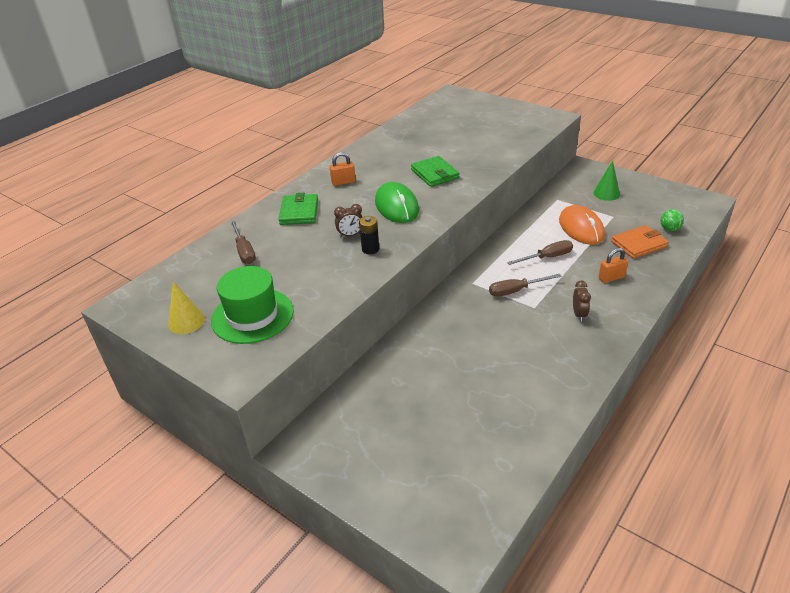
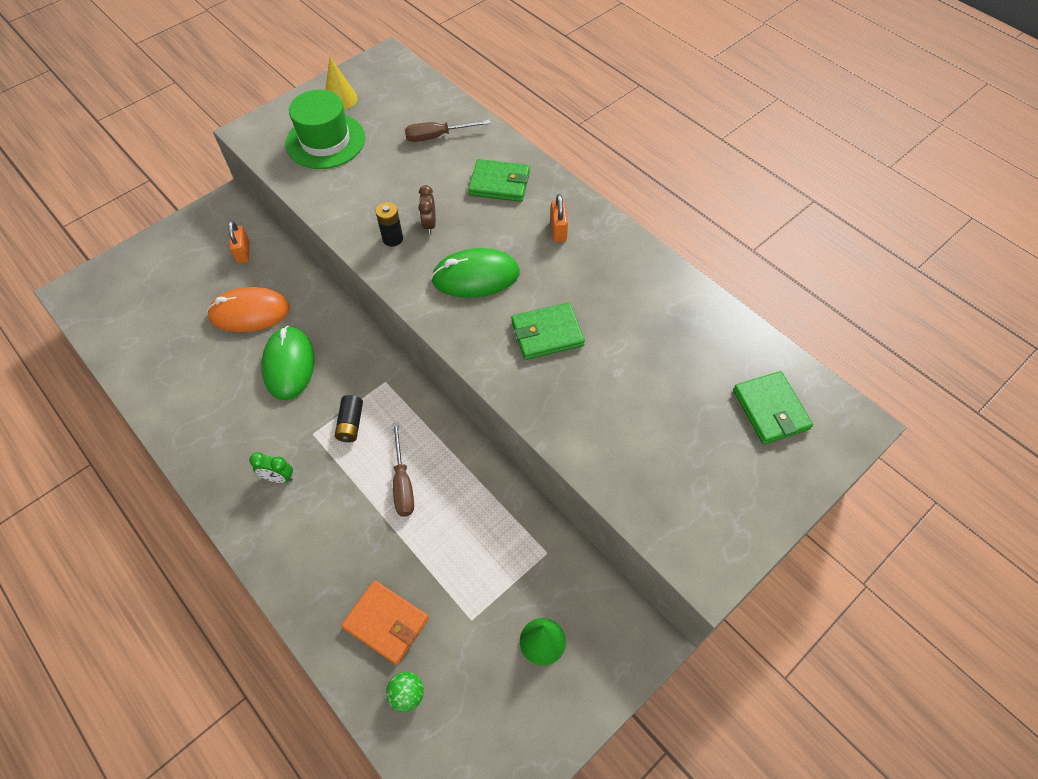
camera: 100 degrees right, 20 degrees up
(455, 110) = (770, 410): none -> green wallet
(480, 338) = (289, 364): none -> green mouse
(516, 291) = (351, 424): brown screwdriver -> black battery
(579, 314) = (279, 478): brown clock -> green clock
(581, 228) = (455, 556): orange mouse -> orange mouse (250, 312)
(611, 278) = (328, 547): orange padlock -> orange padlock (243, 252)
(639, 244) = (386, 623): orange wallet -> orange wallet turned 45 degrees counterclockwise

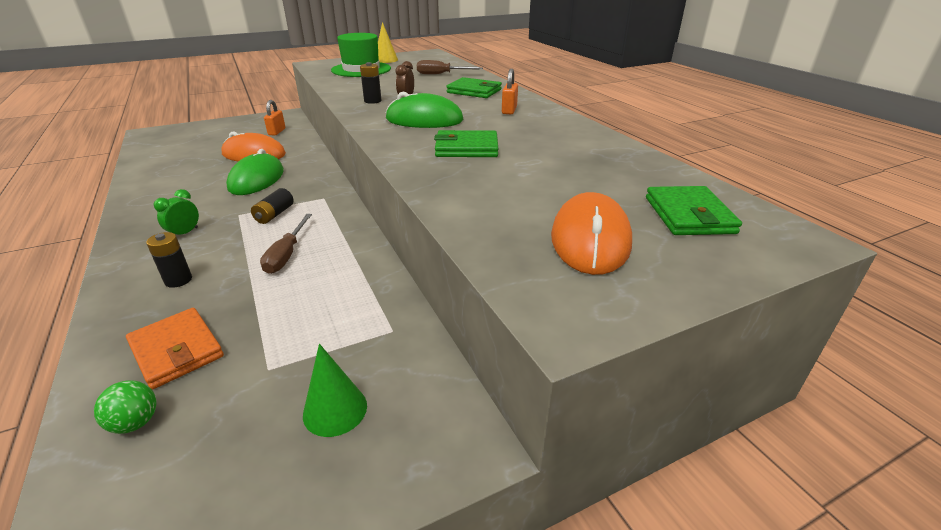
camera: 15 degrees right, 25 degrees down
(279, 478) = (185, 233): green clock -> green clock turned 90 degrees clockwise
(325, 545) = (178, 280): none -> black battery
(701, 467) = (590, 239): none -> orange mouse

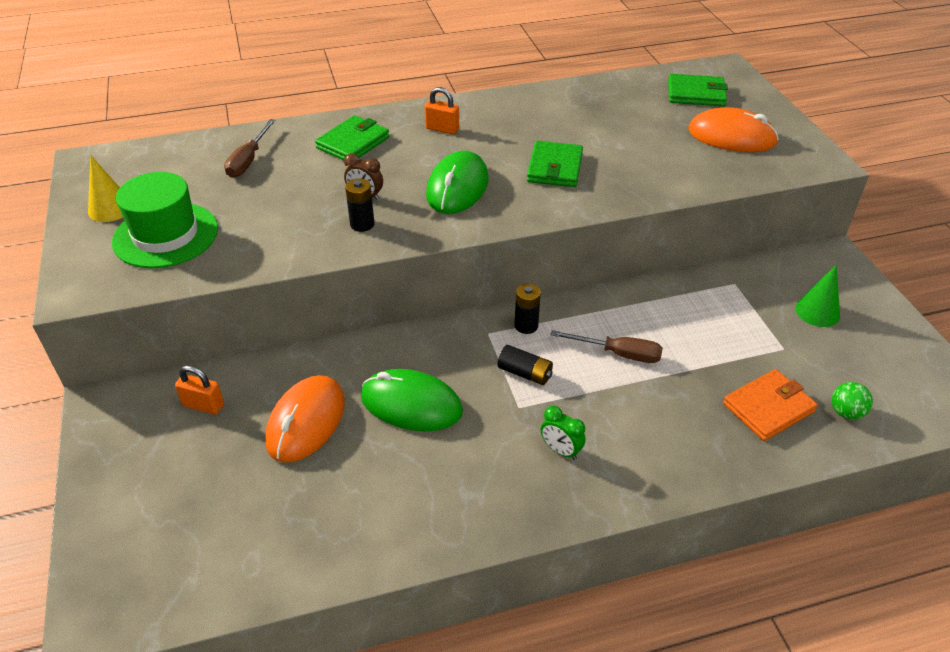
camera: 80 degrees left, 10 degrees up
(178, 280) = (663, 432): black battery -> black battery (526, 326)

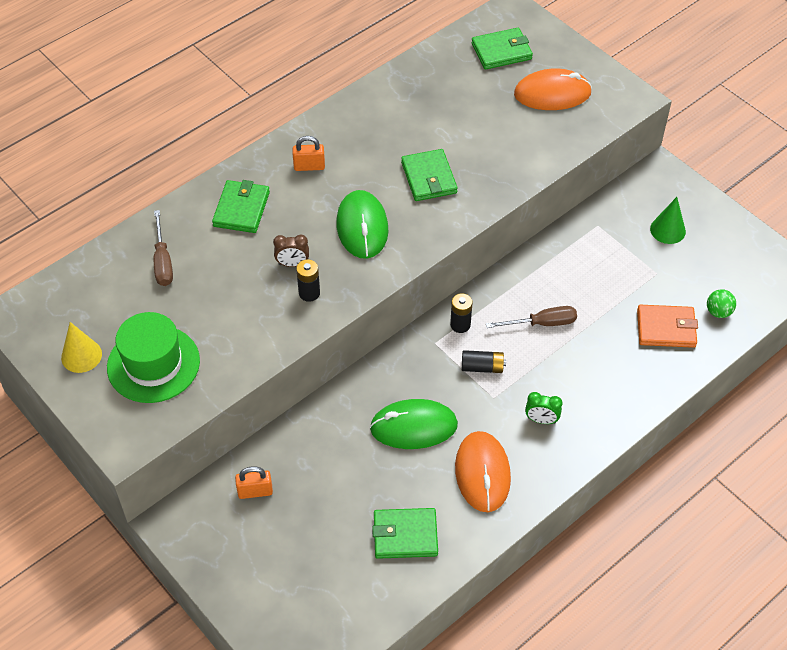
camera: 25 degrees left, 10 degrees up
(306, 421) = (344, 472): orange mouse -> orange mouse (482, 473)
(323, 514) = (405, 535): none -> green wallet
(768, 408) = (666, 328): orange wallet -> orange wallet turned 60 degrees clockwise

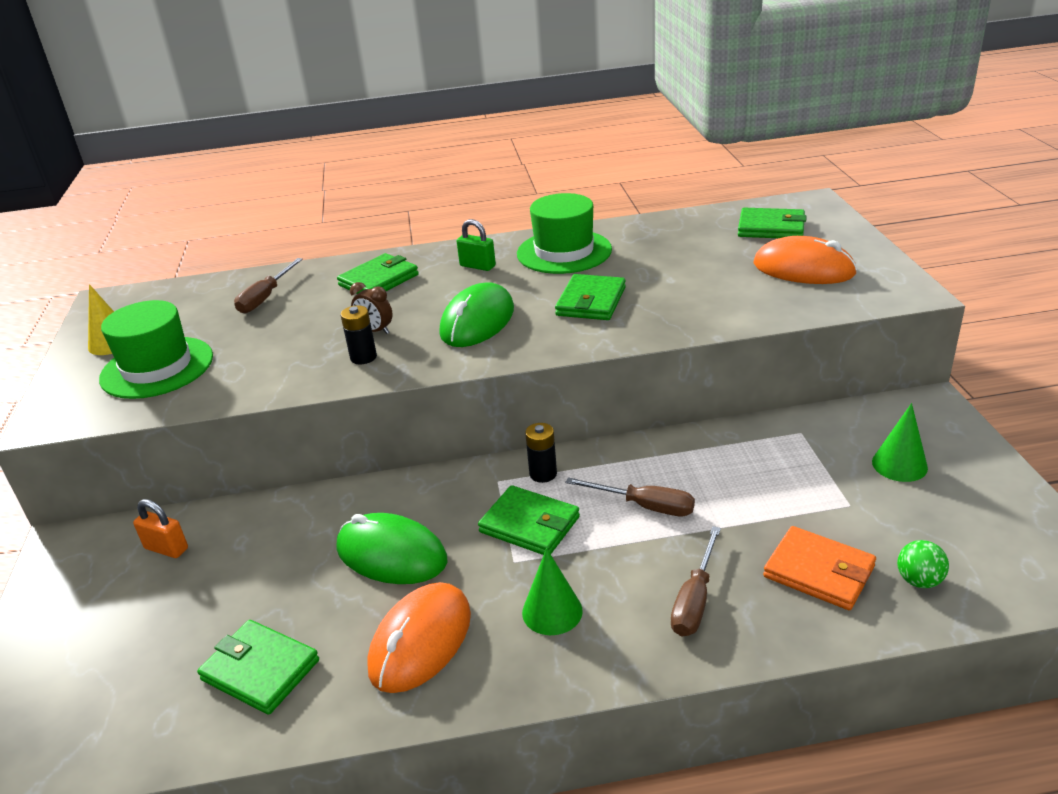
camera: 35 degrees right, 20 degrees down
(309, 166) = (477, 266): orange padlock -> green padlock
(365, 128) = (564, 252): none -> green hat
(482, 367) = (529, 524): black battery -> green wallet
(541, 420) = (552, 611): green clock -> green cone
(613, 377) = (694, 600): none -> brown screwdriver

